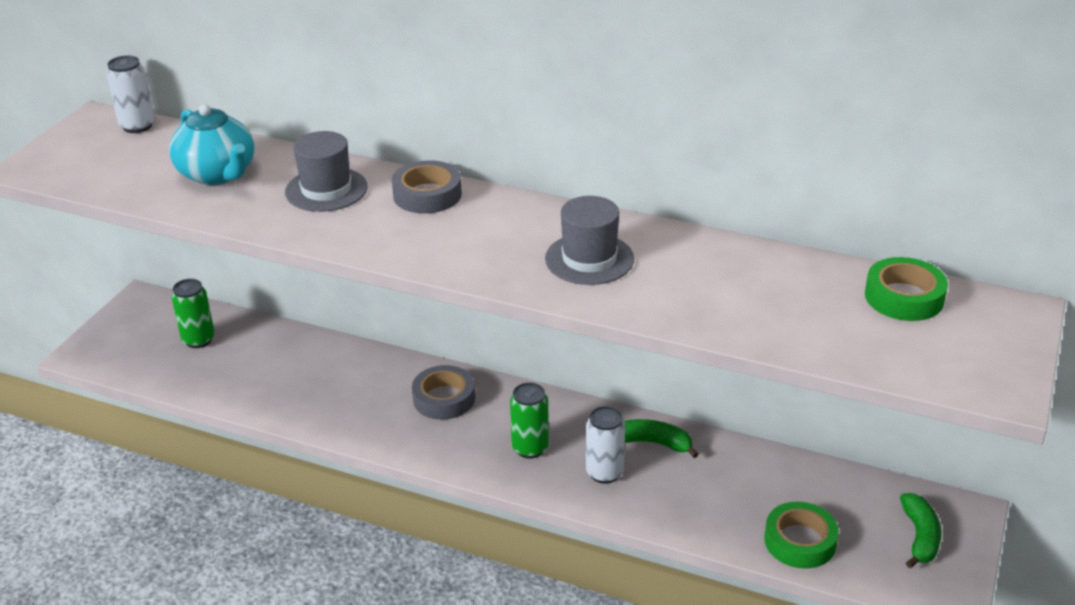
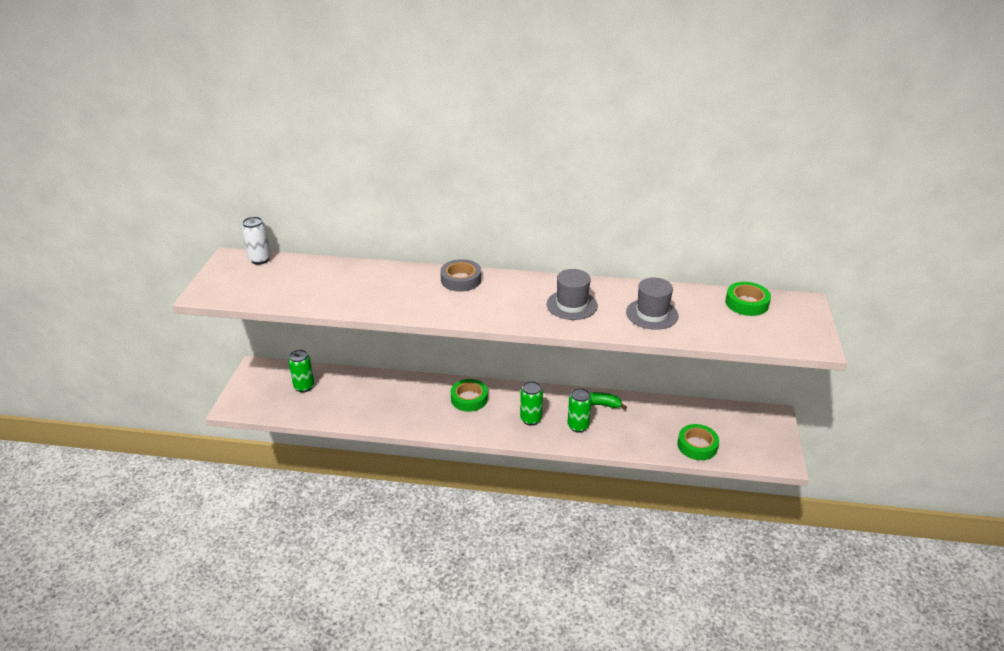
camera: 15 degrees left, 0 degrees up
(218, 174) = (327, 283): turquoise teapot -> none
(326, 190) = (399, 284): grey hat -> grey hat (652, 314)
(444, 398) = (469, 399): grey tape -> green tape
(604, 473) = (578, 426): white can -> green can
(920, 537) = (757, 432): green banana -> none

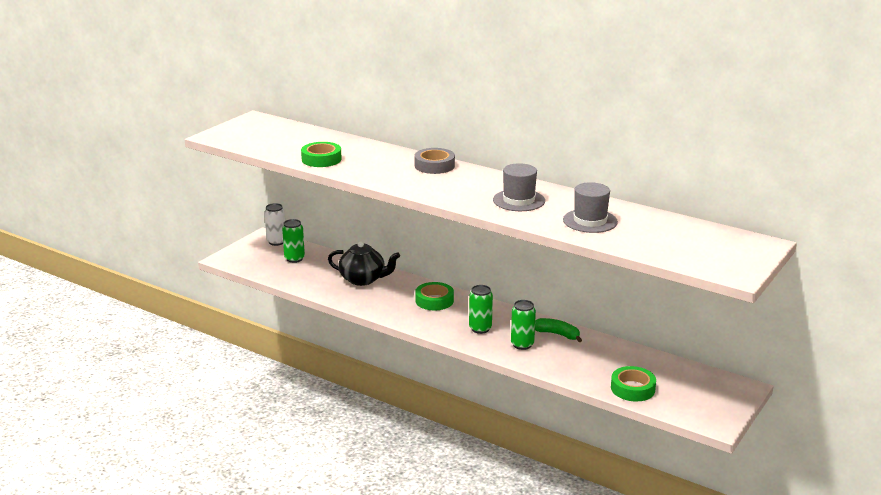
camera: 25 degrees right, 10 degrees down
(260, 259) = (277, 123): white can -> white can (276, 242)
(387, 393) = (363, 279): none -> black teapot
(746, 303) = (698, 232): green tape -> green tape (321, 159)

